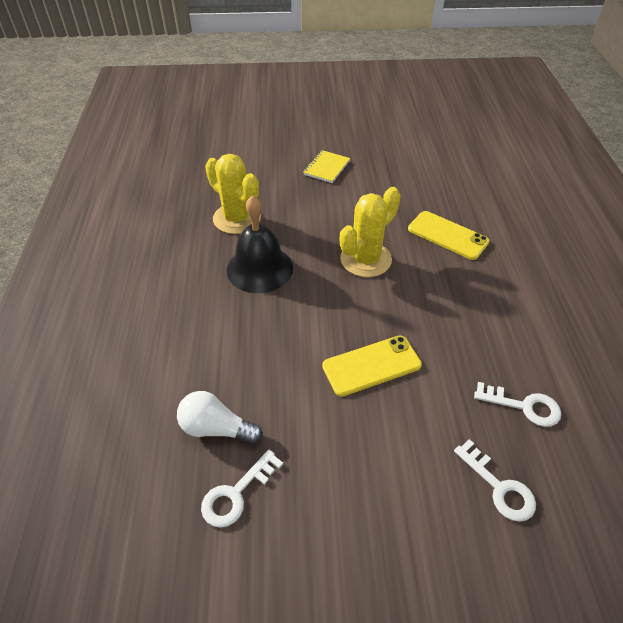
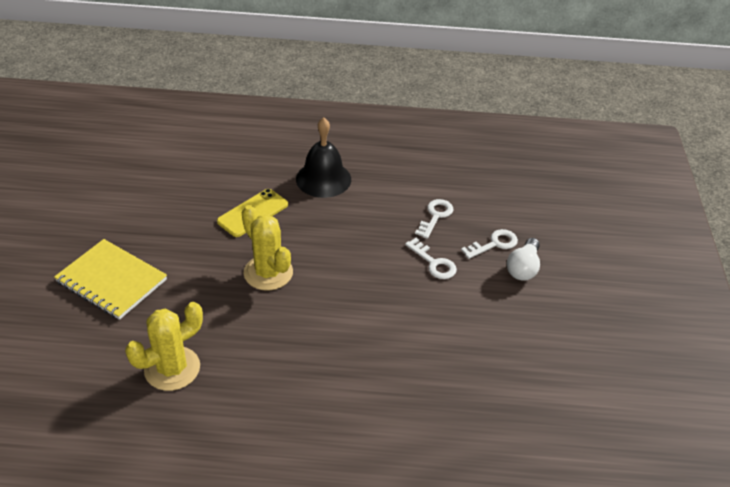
camera: 85 degrees left, 5 degrees down
(216, 428) = (440, 396): white light bulb -> white light bulb (523, 268)
(236, 493) = (497, 385): white key -> white key (434, 263)
(259, 268) = (259, 353): black bell -> black bell (323, 179)
(326, 168) = (111, 281): yellow notebook -> yellow notebook, size x1.80
(371, 366) = (390, 289): yellow phone -> none

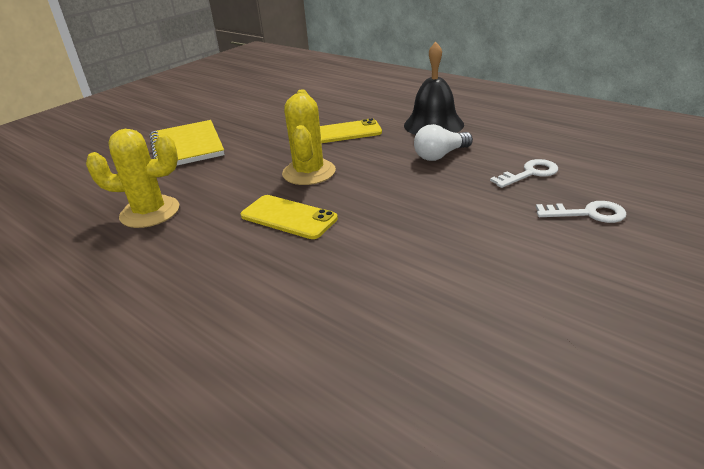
camera: 40 degrees right, 10 degrees down
(298, 326) = (288, 217): none -> yellow phone
(434, 263) = (490, 209): white key -> none
(523, 268) = (612, 247): white light bulb -> white light bulb (440, 155)

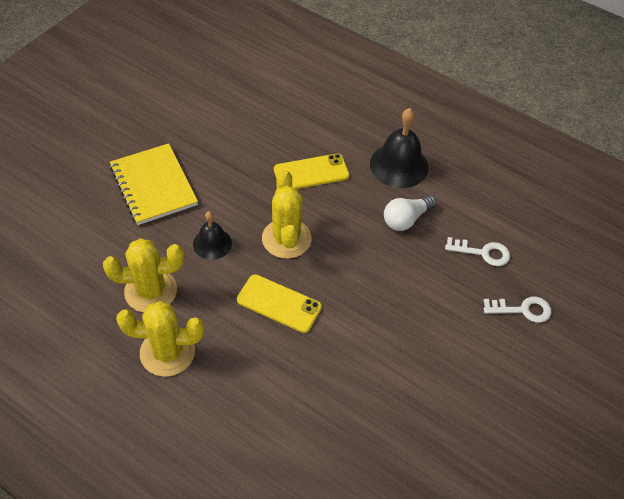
camera: 10 degrees left, 20 degrees up
(145, 258) = (167, 352): none -> yellow cactus
(229, 178) = (212, 243): none -> black bell
(529, 173) = (482, 252): white key -> white key turned 45 degrees clockwise

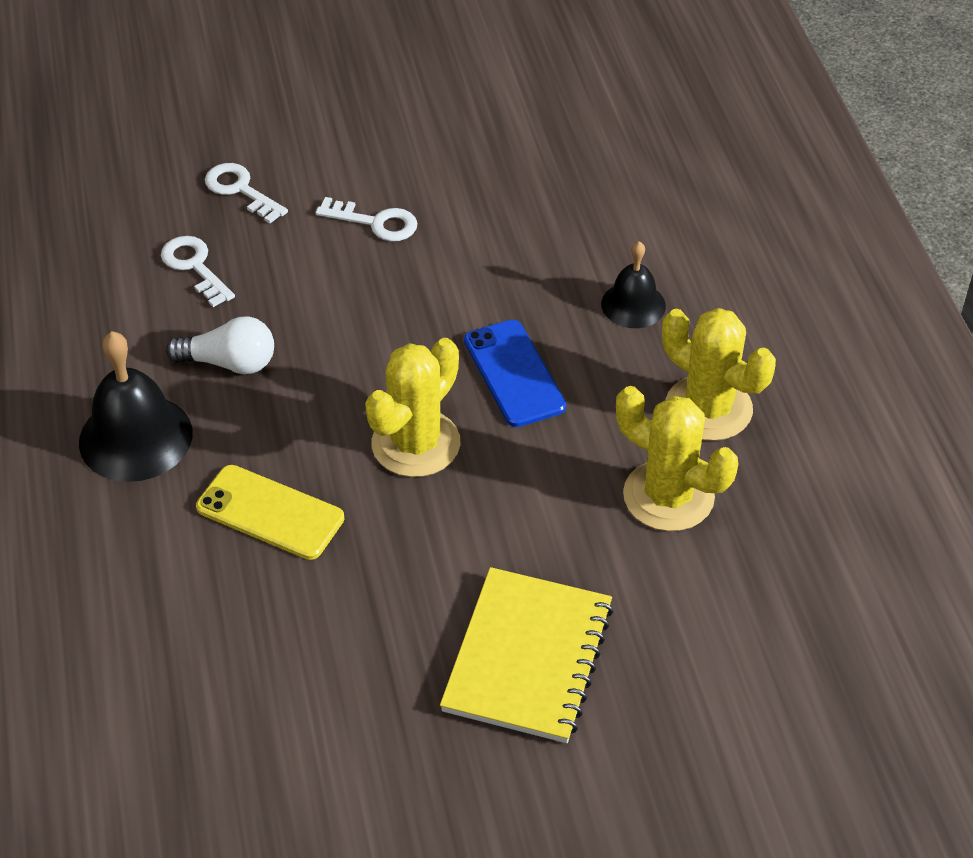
camera: 135 degrees left, 5 degrees down
(212, 243) = (524, 505): black bell -> black bell (633, 305)
(279, 304) = (514, 373): yellow phone -> blue phone
(438, 341) = (375, 222): none -> white key

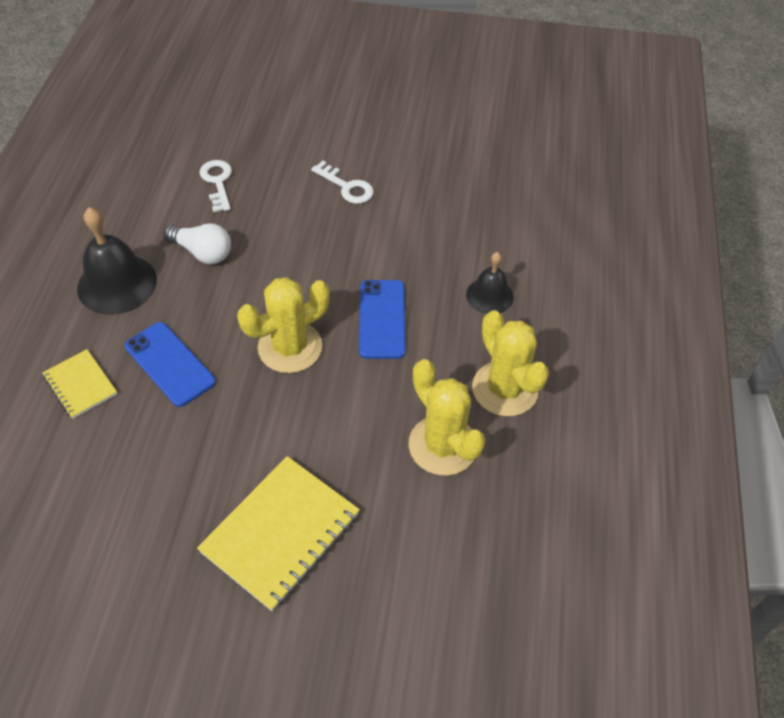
camera: 20 degrees right, 5 degrees up
(166, 576) = (80, 385): none -> yellow notebook
(240, 190) = (274, 141): white key -> none
(270, 512) = (170, 364): yellow phone -> blue phone

